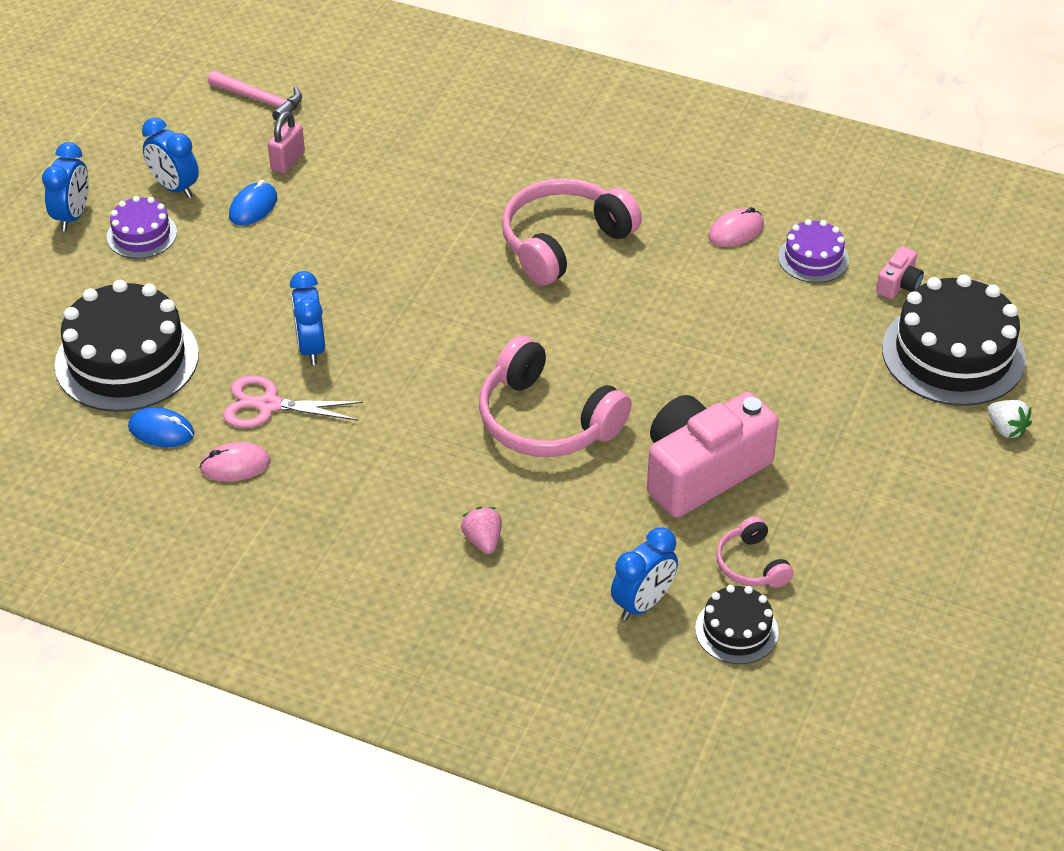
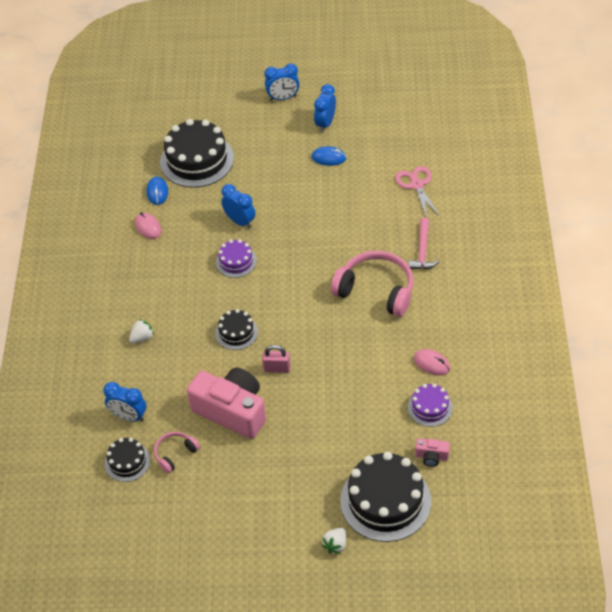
camera: 70 degrees right, 5 degrees up
(142, 235) = (284, 127): purple cake -> purple cake (236, 261)
(260, 100) = (413, 125): pink hammer -> pink hammer (422, 251)
(268, 405) = (192, 222): pink scissors -> pink scissors (416, 185)
(288, 161) = (372, 156): pink padlock -> pink padlock (277, 368)
(311, 347) = (240, 221): blue clock -> blue clock turned 75 degrees clockwise
(483, 540) = (142, 338): pink strawberry -> white strawberry
(546, 420) = (236, 332): pink headphones -> black cake

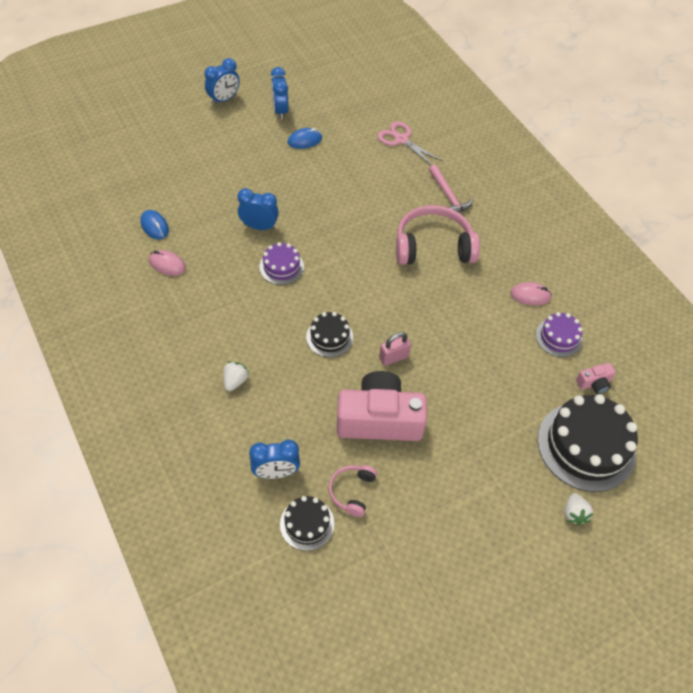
camera: 35 degrees left, 5 degrees up
(197, 160) = (176, 182): black cake -> none

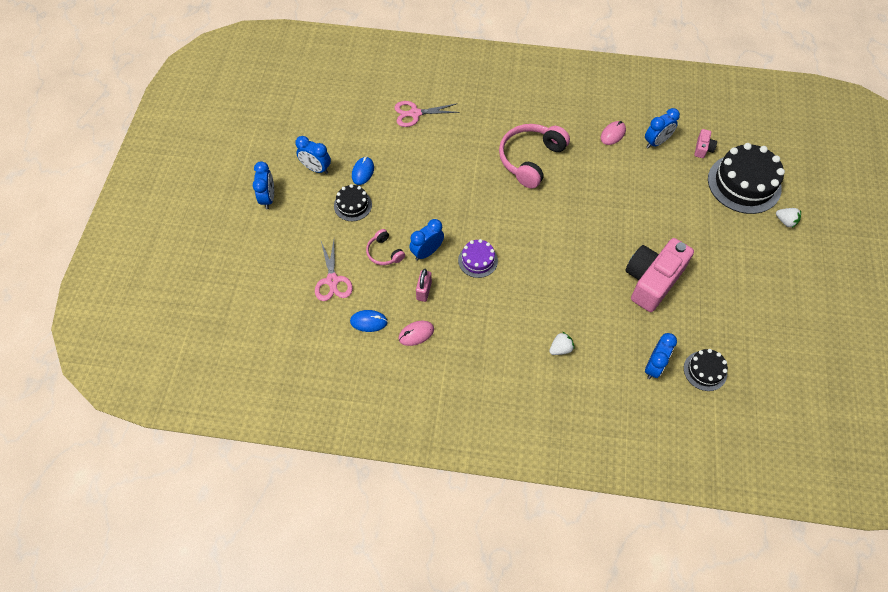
camera: 50 degrees left, 5 degrees up
(177, 181) = (332, 281): none -> pink scissors
(235, 381) = (560, 348): white strawberry -> white strawberry turned 90 degrees clockwise
(329, 337) = (564, 268): black cake -> black cake (353, 205)
(352, 491) = (697, 330): pink headphones -> pink headphones (384, 252)
(393, 357) = (608, 241): pink padlock -> pink padlock (424, 291)
(448, 196) = (492, 121): pink hammer -> none
(559, 337) = (656, 142): purple cake -> blue clock

